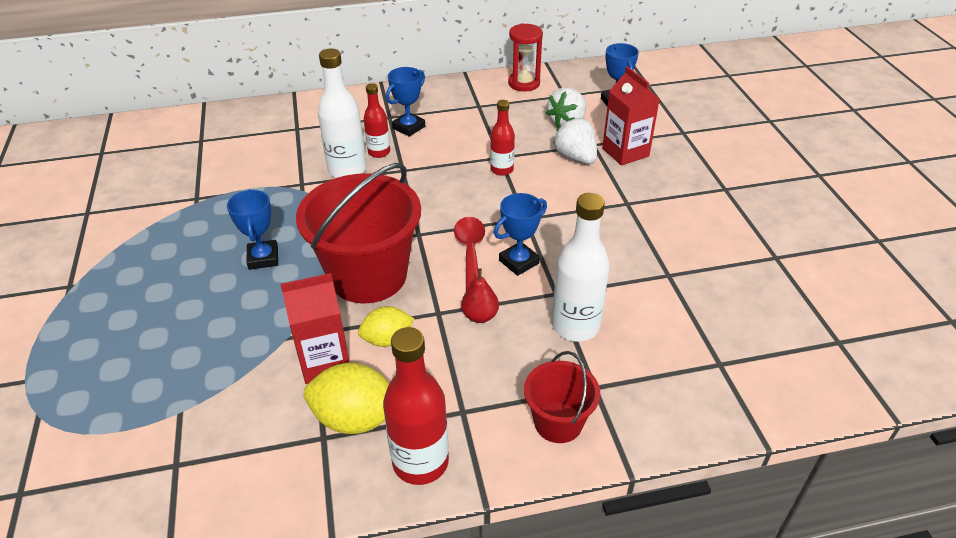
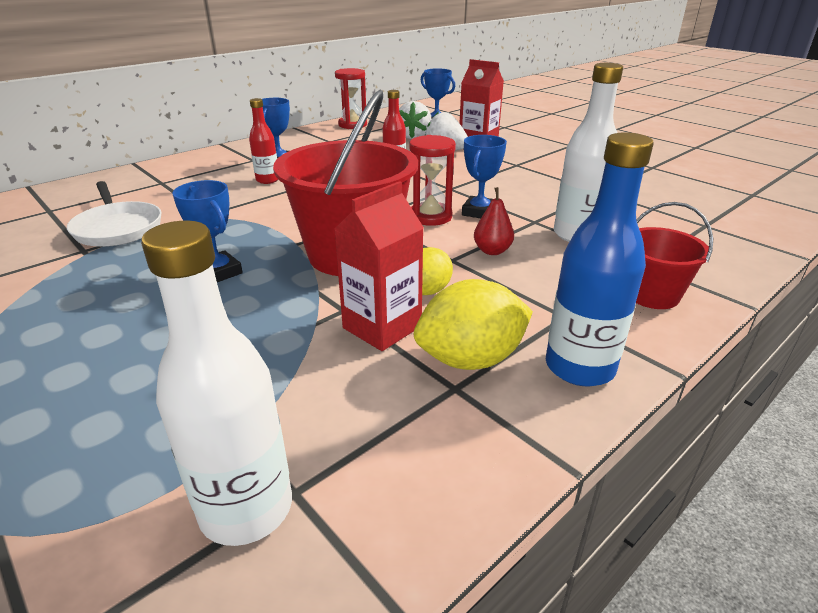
camera: 30 degrees left, 10 degrees down
(232, 180) = (118, 228): none -> white pan
(347, 170) = (247, 196): white bottle -> white bottle (246, 509)
(420, 462) = (579, 367): red bottle -> blue bottle
(470, 252) = (430, 217): red spoon -> red hourglass

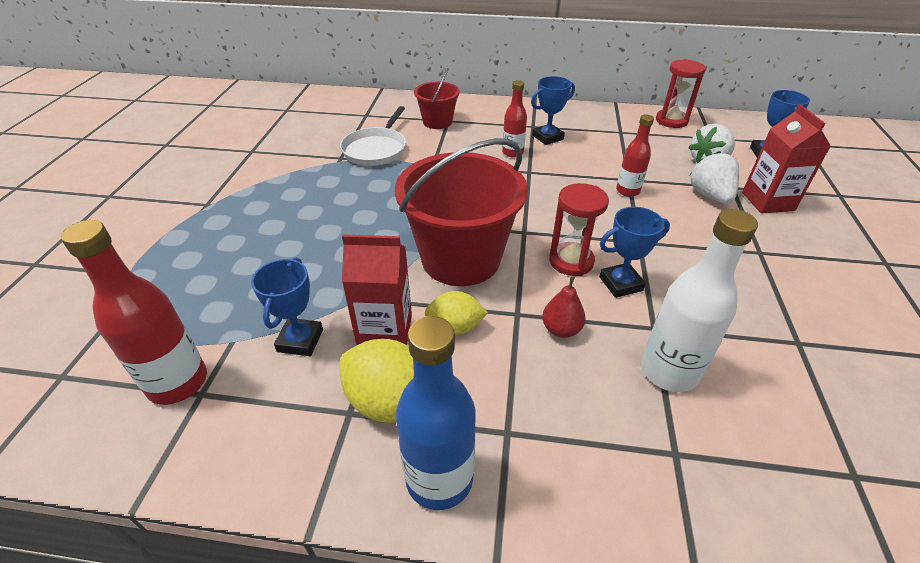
camera: 50 degrees right, 10 degrees up
(218, 272) = (372, 219): blue trophy -> blue trophy (300, 340)
(246, 509) = (178, 382): white bottle -> red bottle
(652, 295) = (618, 485): red bucket -> red bucket (437, 122)

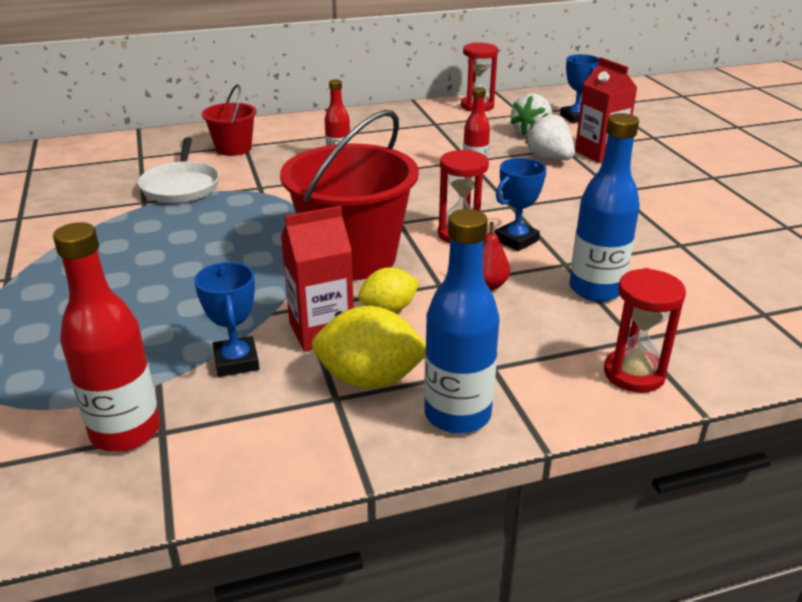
camera: 25 degrees left, 10 degrees down
(547, 137) = (365, 141): blue trophy -> none
(648, 501) = (634, 374): none -> red hourglass
(668, 371) = (596, 289): white bottle -> blue bottle

